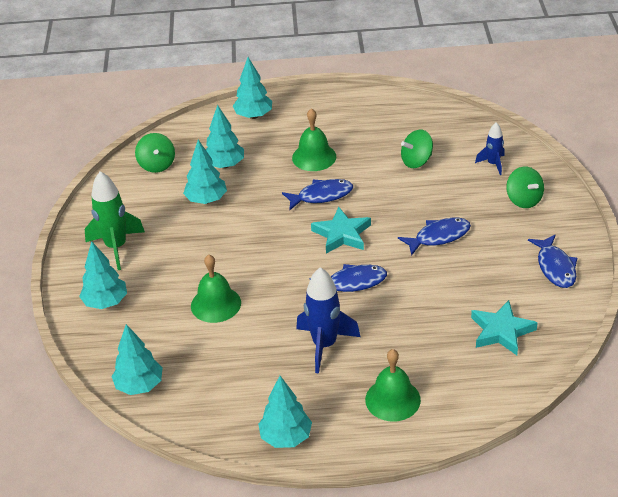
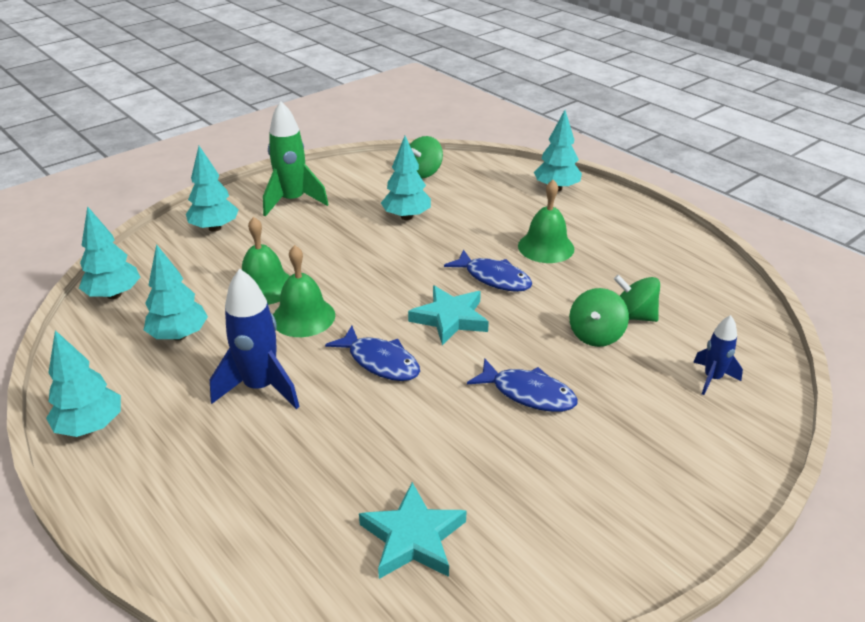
camera: 50 degrees right, 5 degrees down
(225, 165) = (467, 204): turquoise tree -> turquoise tree (179, 335)
(392, 399) = (207, 488): green bell -> green bell (303, 317)
(524, 200) = (685, 438): green spinning top -> green spinning top (595, 335)
(555, 267) = (594, 536): blue fish -> none

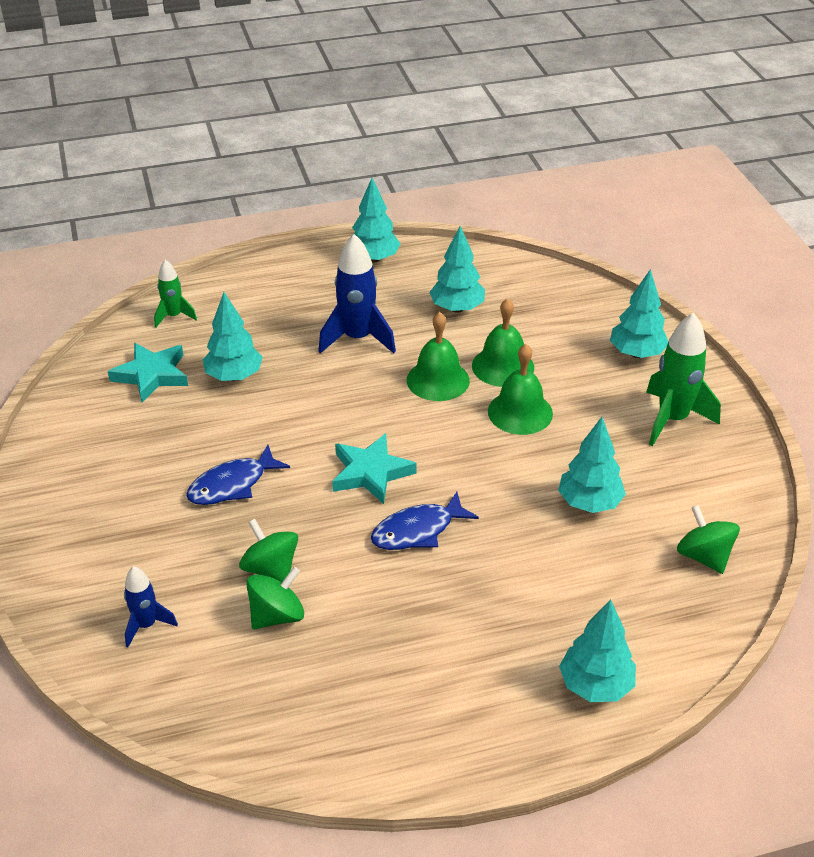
camera: 115 degrees right, 5 degrees up
(114, 295) = (543, 282): turquoise tree -> turquoise tree (234, 376)
(283, 576) = (174, 316): none -> green rocket
(380, 362) = (341, 409): blue fish -> none
(546, 247) = (452, 603): green bell -> green bell (520, 412)

